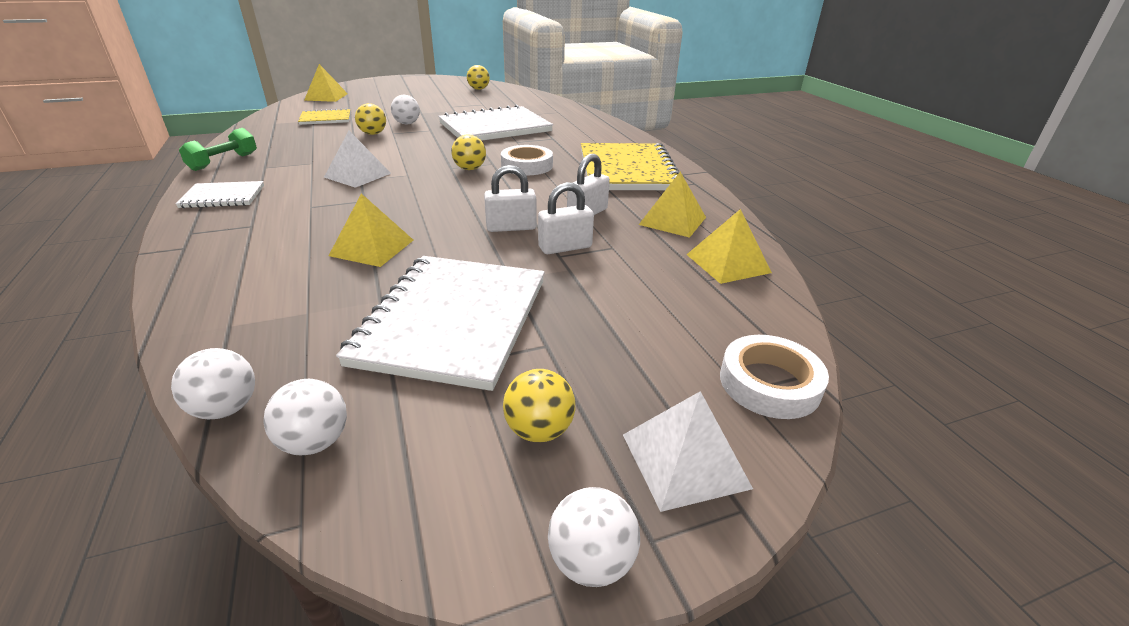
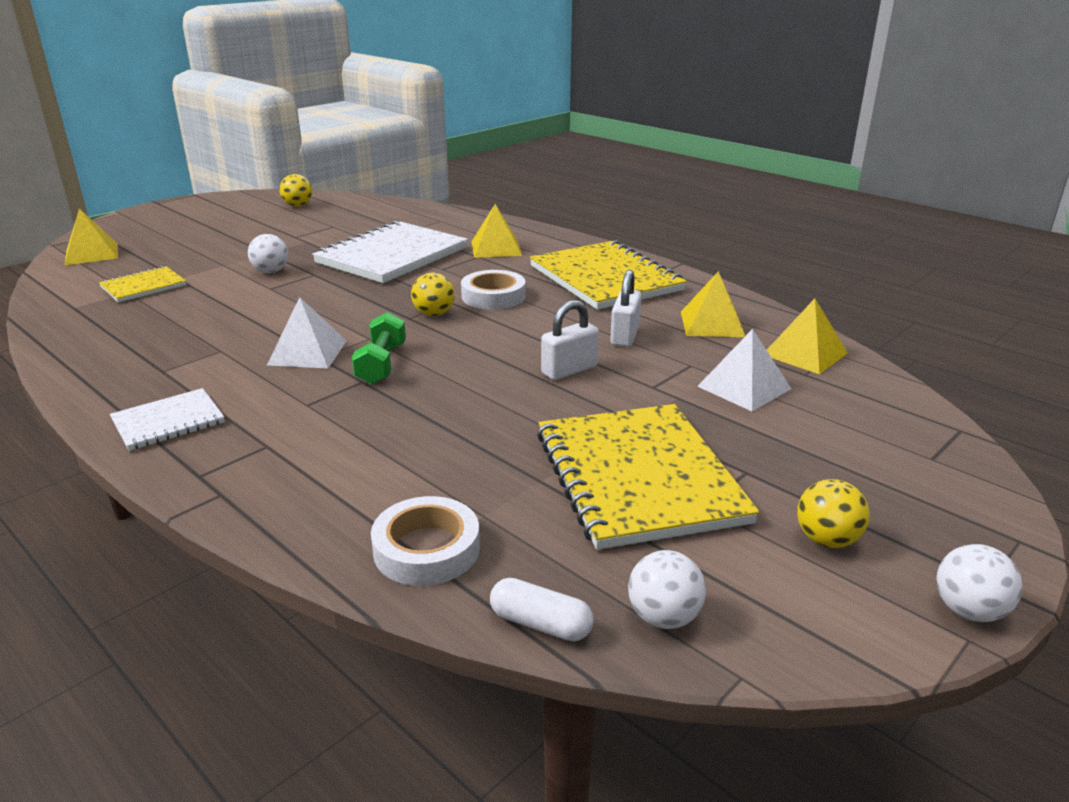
camera: 25 degrees left, 5 degrees down
(223, 162) = (89, 377): green dumbbell -> green dumbbell (381, 364)
(226, 408) = (540, 624): white ball -> white capsule
(372, 247) = (452, 430): yellow pyramid -> yellow pyramid (496, 248)
(373, 134) = (245, 294): yellow ball -> none
(453, 321) = (639, 477): white notebook -> yellow notebook
(565, 247) = (648, 377): white padlock -> none
(684, 460) = (949, 522): white pyramid -> white pyramid (744, 387)
(769, 383) = (943, 446): white tape -> white tape (426, 549)

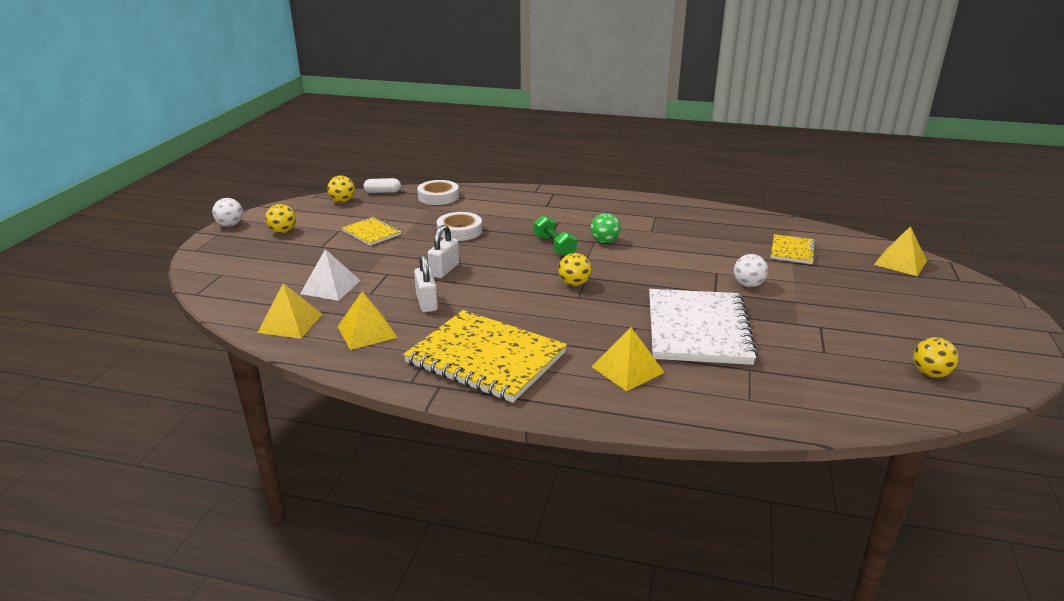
camera: 150 degrees right, 0 degrees up
(168, 421) = (603, 202): white notebook -> none
(307, 352) = (604, 241): white pyramid -> green ball
(493, 296) = (555, 310): white tape -> white tape (459, 231)
(639, 477) = (372, 233): yellow notebook -> yellow notebook, size x0.51
(663, 617) = (342, 201): white ball -> yellow ball

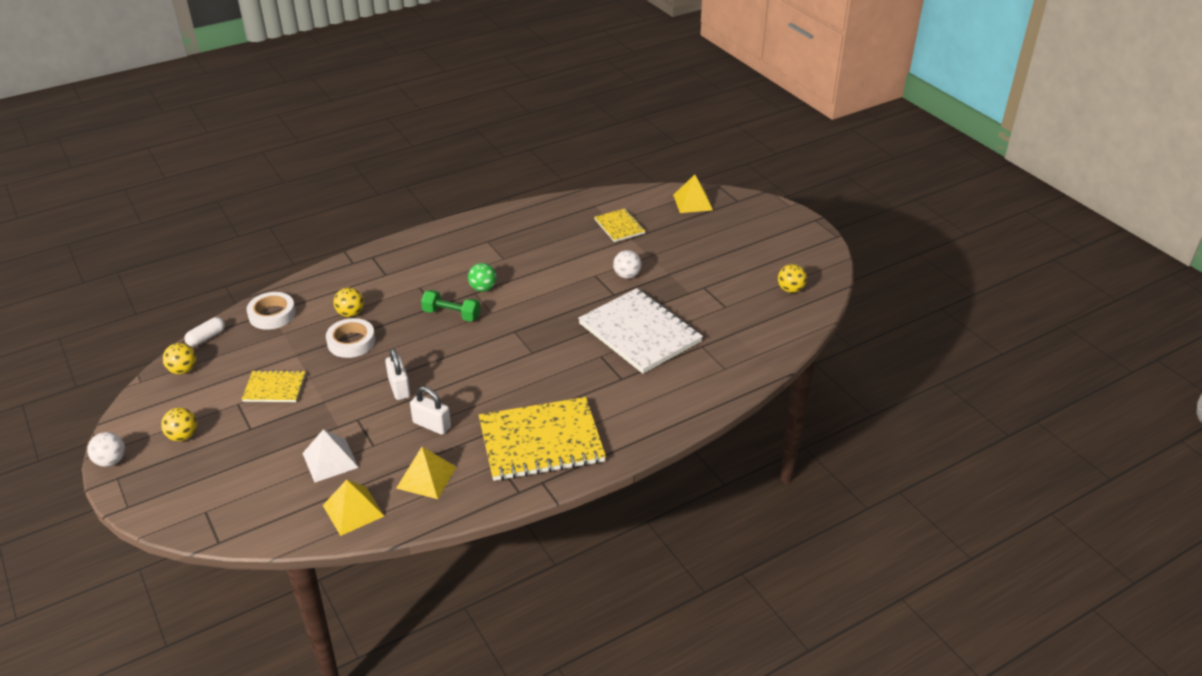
camera: 45 degrees left, 10 degrees up
(574, 284) = (514, 342): yellow ball -> yellow ball (350, 313)
(627, 369) = (637, 391): yellow pyramid -> none

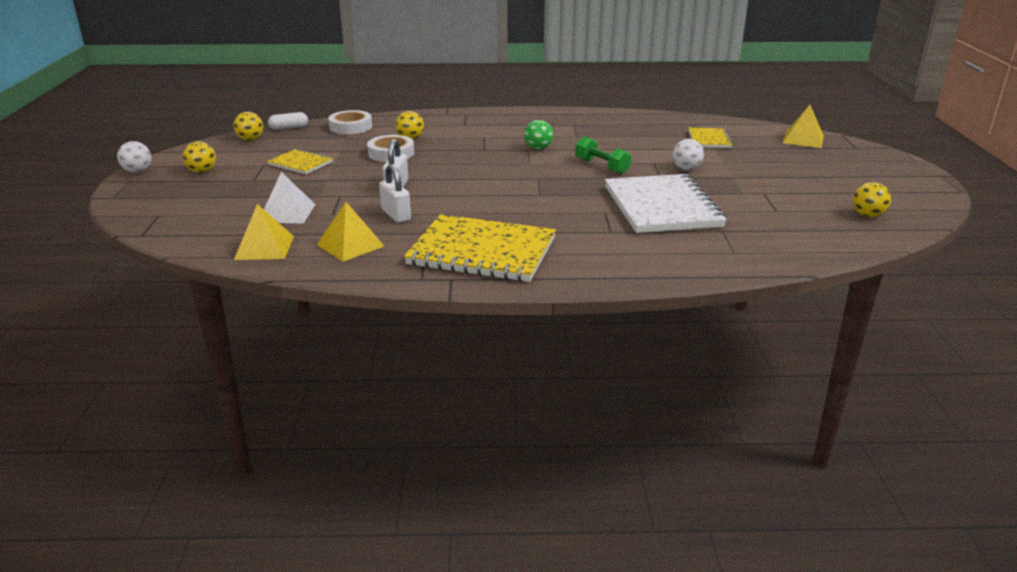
camera: 30 degrees right, 10 degrees down
(451, 314) = (493, 157): green dumbbell -> green dumbbell (602, 166)

